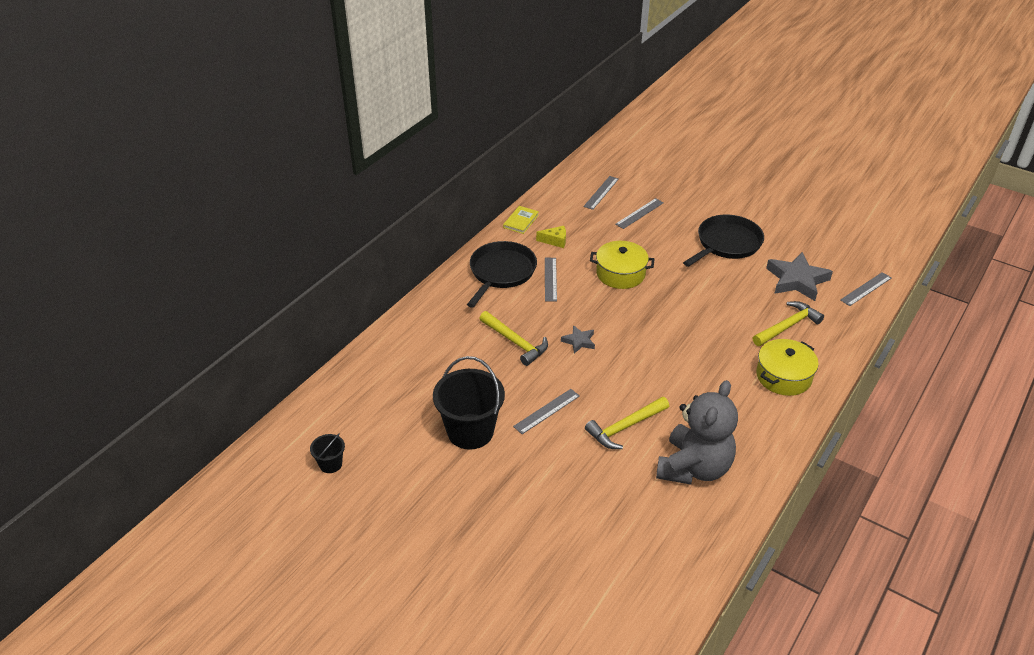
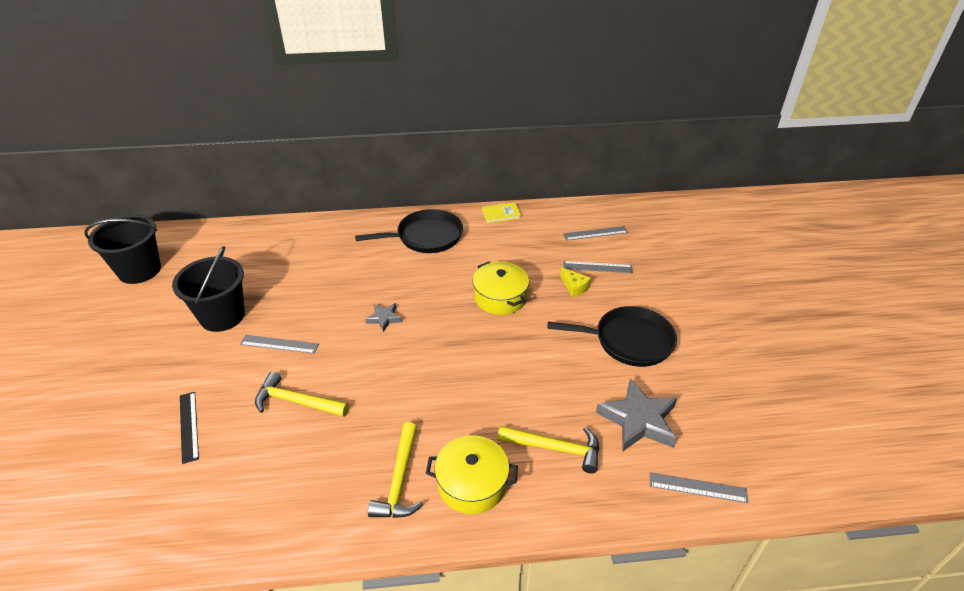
camera: 50 degrees right, 0 degrees up
(330, 464) = (139, 270): black bucket -> black bucket, size x2.11
(515, 342) = (348, 286): yellow hammer -> yellow hammer (400, 480)
(550, 279) = (447, 264): grey ruler -> none
(555, 241) = (498, 242): yellow cheese -> yellow cheese (574, 287)
(592, 498) = (189, 426): none -> black ruler
(694, 468) = (277, 477): grey teddy bear -> none

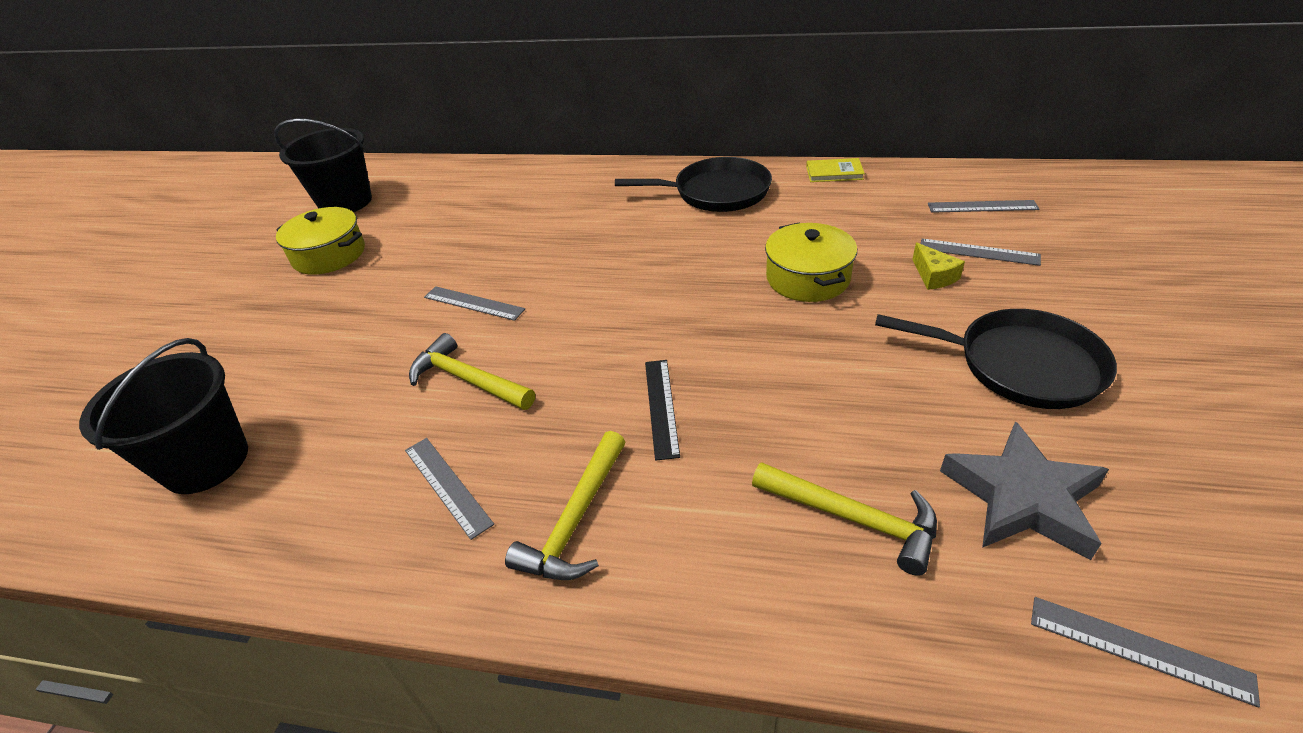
camera: 20 degrees right, 0 degrees up
(189, 426) = (318, 390): black ruler -> black ruler (661, 407)
(222, 316) = (417, 261): black bucket -> black bucket (206, 462)
(310, 475) = (447, 486): none -> grey ruler
(384, 318) = (626, 287): grey star -> none
(472, 483) = (692, 549): yellow pot -> yellow pot (329, 255)

